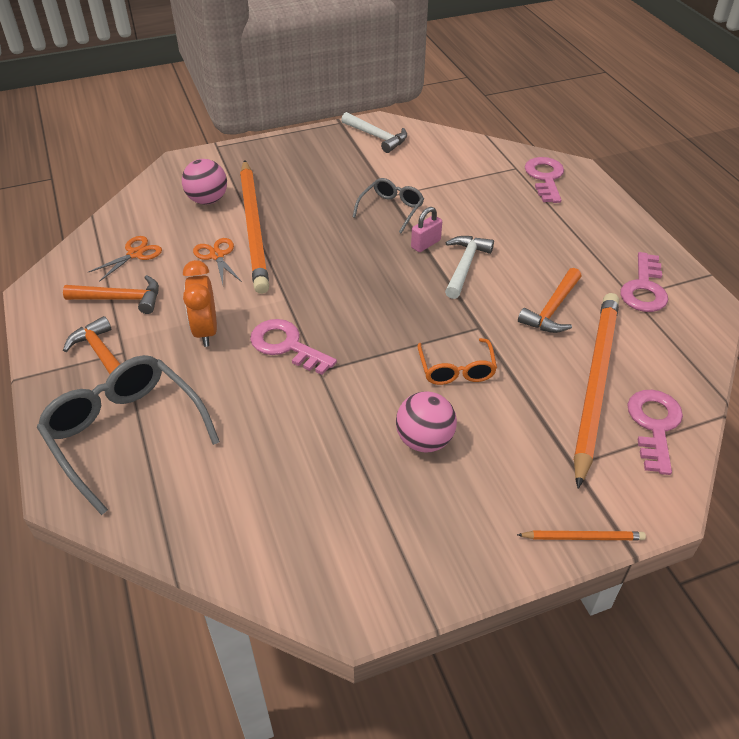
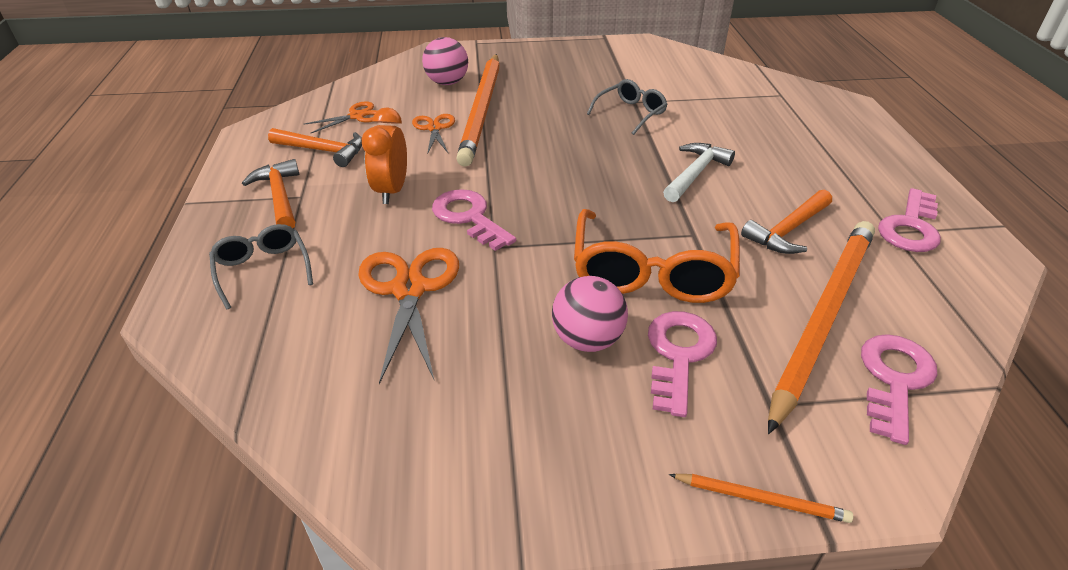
camera: 15 degrees right, 5 degrees down
(125, 433) = (263, 269): grey glasses -> grey glasses, size x0.56
(263, 425) = (409, 289): none -> orange scissors
(376, 137) = (638, 53): white hammer -> none
(425, 244) = (657, 148): pink padlock -> none
(456, 370) = (652, 272): orange glasses -> orange glasses, size x1.78
(545, 177) = (812, 107): pink key -> pink key (678, 354)

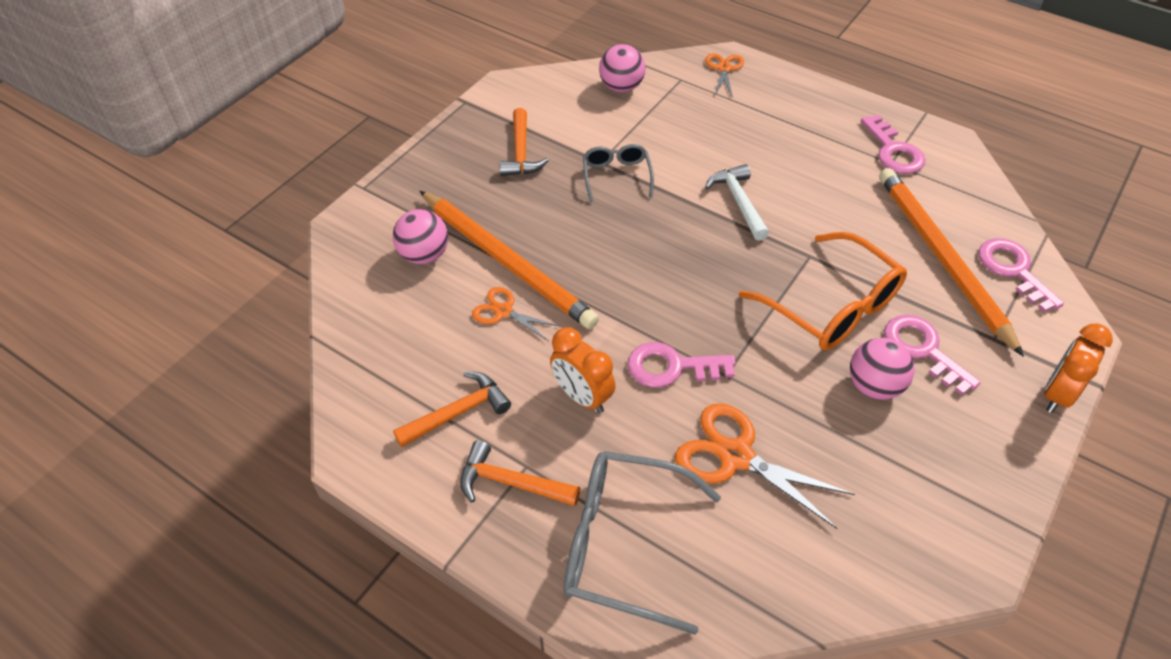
camera: 50 degrees left, 10 degrees up
(263, 269) = (622, 544): grey glasses -> grey glasses, size x1.78
(356, 116) = (415, 355): orange scissors -> orange scissors (724, 68)
(724, 78) = (621, 87): none -> pink ball
(761, 499) = (1057, 394): orange pencil -> orange clock
(788, 230) = (847, 207): orange hammer -> orange hammer (521, 152)

